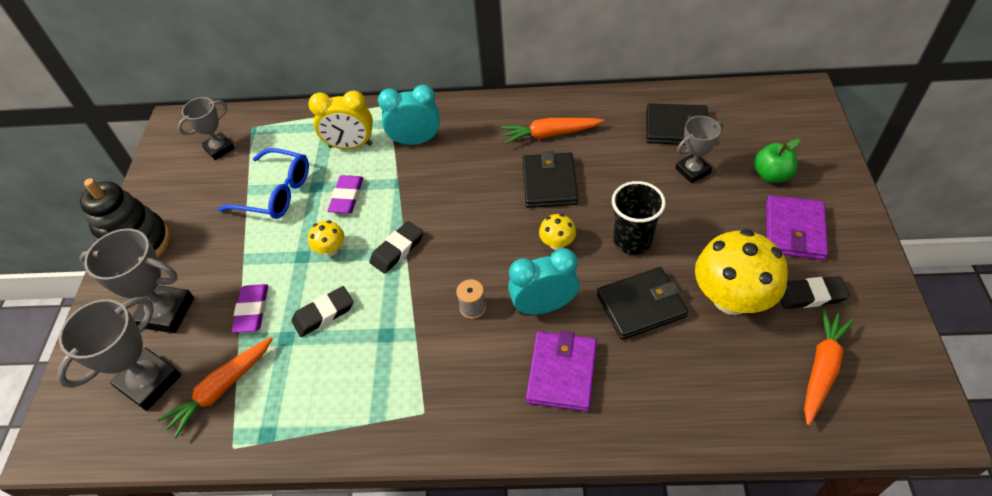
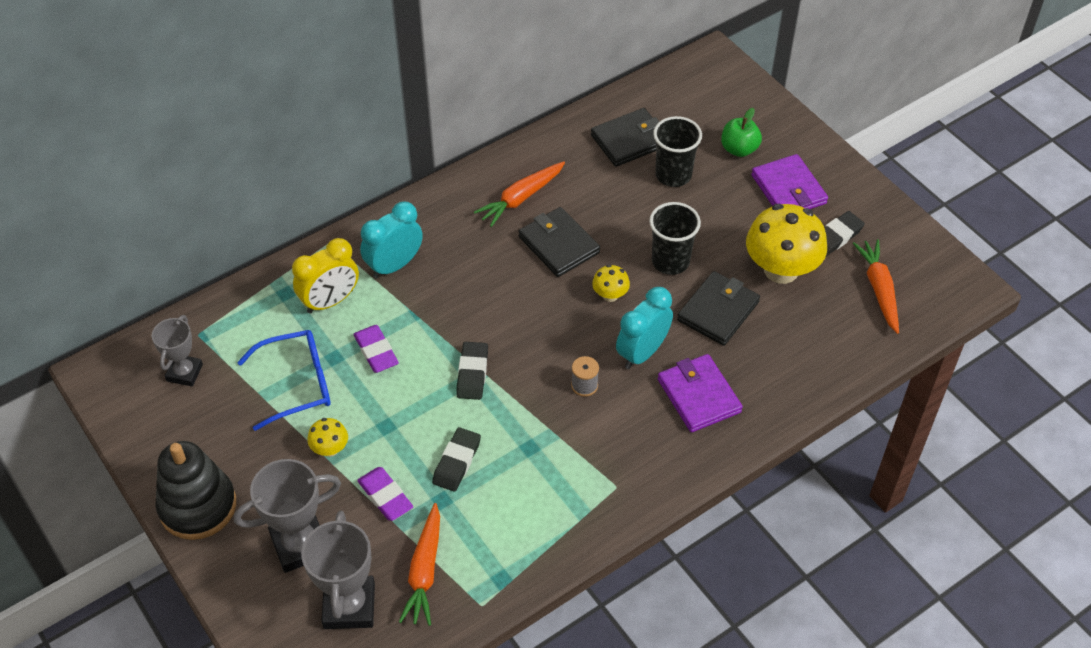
camera: 40 degrees left, 0 degrees up
(331, 249) = (408, 406): yellow mushroom -> yellow mushroom (330, 449)
(692, 171) = (673, 175): grey trophy -> black cup

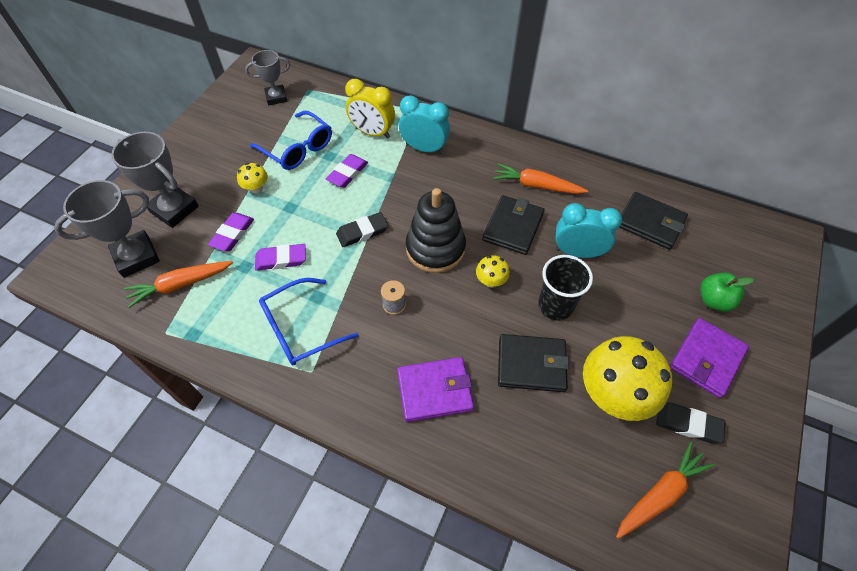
camera: 60 degrees right, 5 degrees up
(198, 506) = (182, 149): black stacking toy -> black stacking toy (435, 248)
(457, 462) = (281, 259): black eraser -> purple eraser
(559, 477) = (300, 329): none -> blue glasses
(642, 352) = (451, 329): turquoise clock -> turquoise clock (577, 252)
(673, 175) = (643, 267): black cup -> none
(699, 396) = (434, 391): purple wallet -> purple wallet turned 45 degrees clockwise

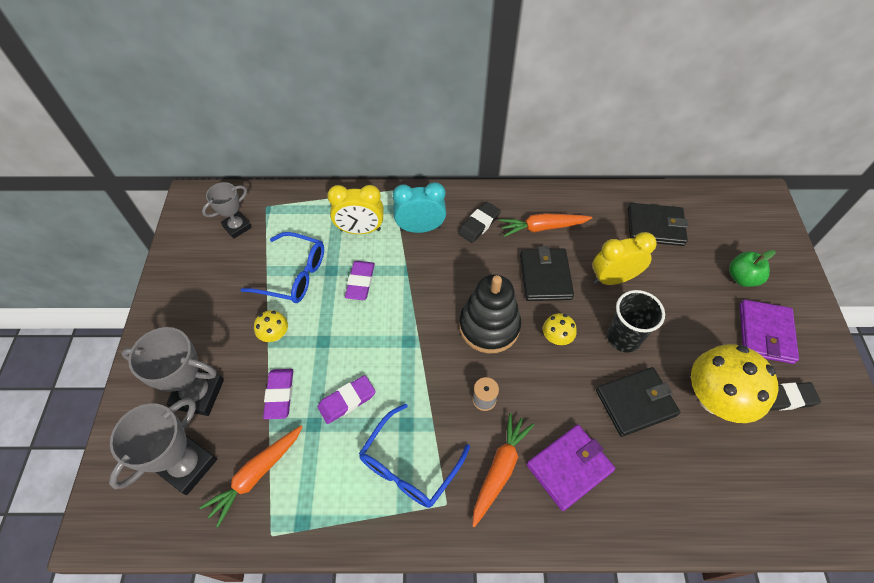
camera: 25 degrees left, 0 degrees up
(362, 232) = (411, 338): black eraser -> black eraser (479, 224)
(577, 252) = (613, 278): turquoise clock -> yellow clock
(660, 494) = (798, 470): orange carrot -> orange carrot (500, 469)

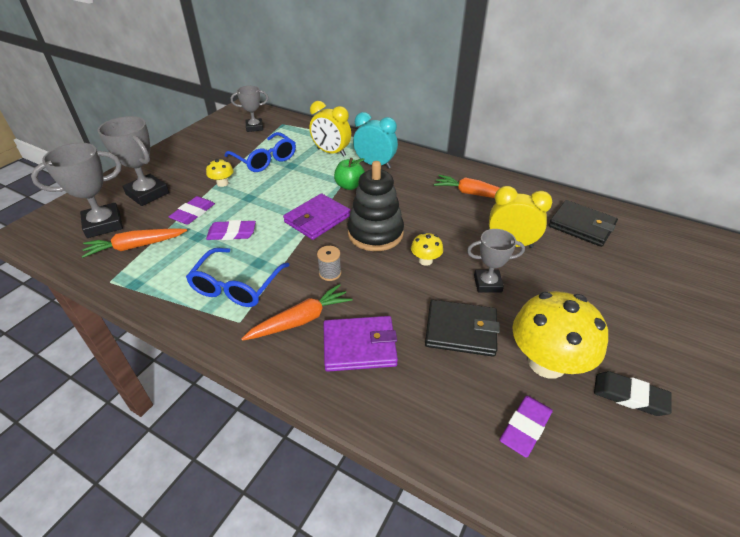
camera: 30 degrees right, 15 degrees down
(360, 282) = (304, 177): purple eraser -> purple eraser (525, 427)
(409, 465) = (236, 286): blue glasses -> blue glasses turned 45 degrees counterclockwise
(479, 224) = (422, 176): black eraser -> none
(545, 276) = (450, 222): black wallet -> none
(623, 338) = (487, 284): black cup -> grey trophy
(742, 278) = (649, 289): green apple -> green apple (349, 186)
(765, 333) = (645, 338): purple wallet -> purple wallet (317, 219)

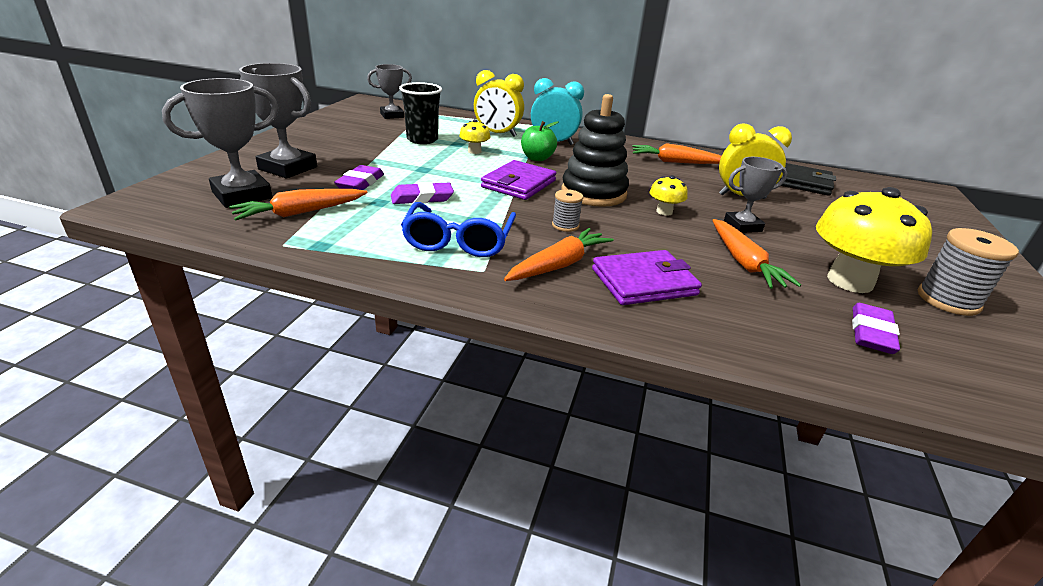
camera: 15 degrees left, 10 degrees down
(222, 183) = (382, 158): yellow mushroom -> yellow mushroom (474, 151)
(265, 160) = (422, 140): blue glasses -> black cup
(461, 330) = (744, 263): black wallet -> orange carrot
(629, 396) = (948, 300): black eraser -> grey spool

